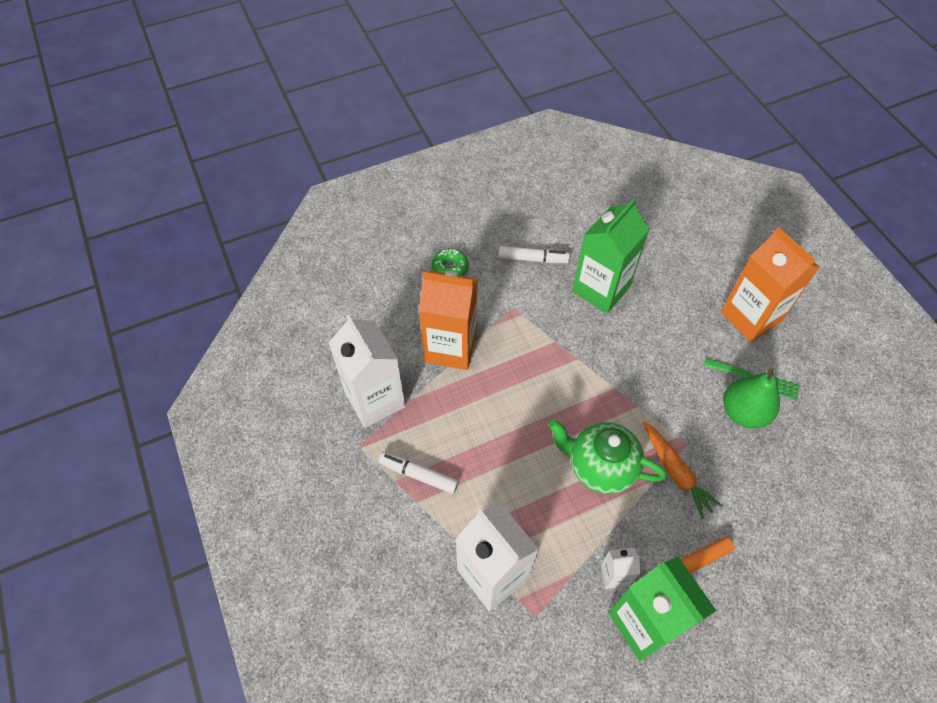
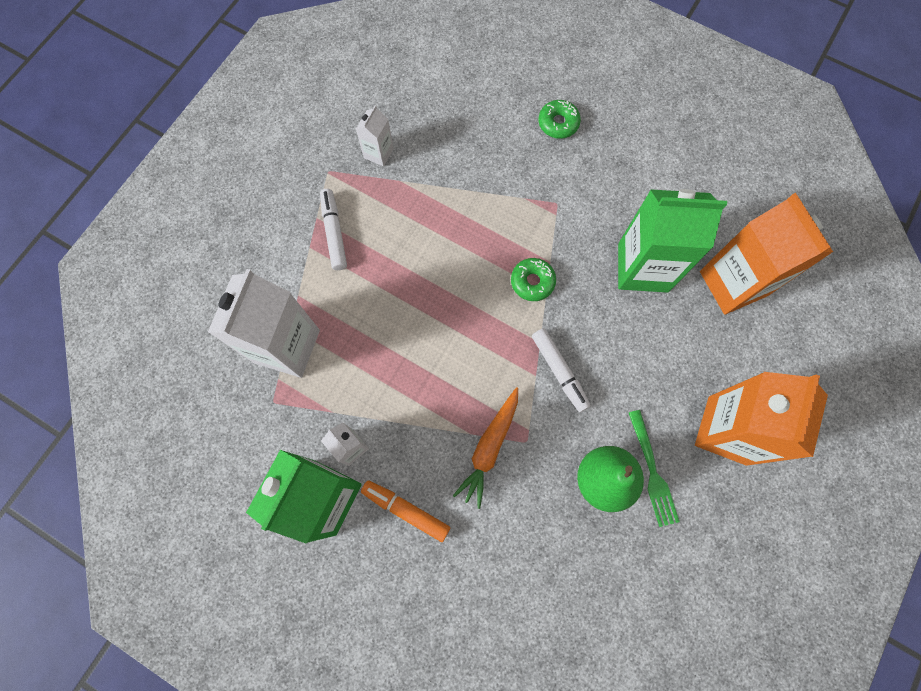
camera: 55 degrees right, 15 degrees up
(375, 399) = (378, 153): white carton -> white carton, size x0.47
(450, 347) = (474, 178): orange carton -> orange carton (733, 283)
(533, 259) = (627, 186): white marker -> white marker (559, 371)
(563, 362) = (532, 282): none -> green donut
(600, 467) = (446, 376): green teapot -> none

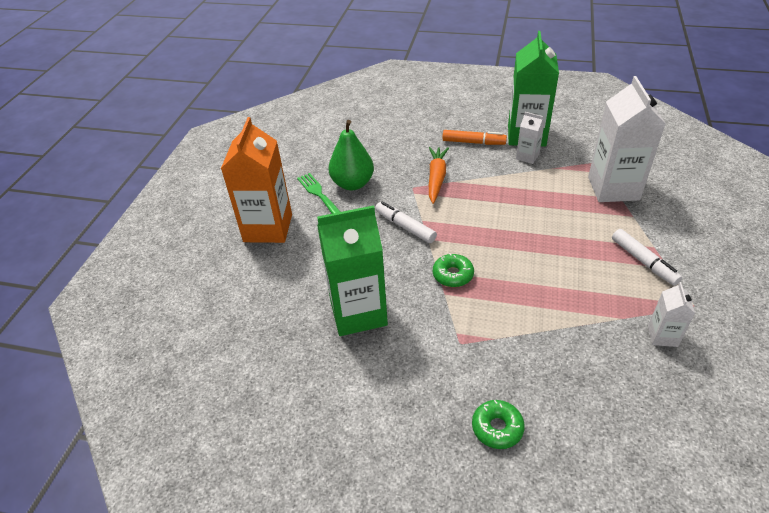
camera: 165 degrees right, 30 degrees down
(733, 283) = (271, 323): orange carton -> none

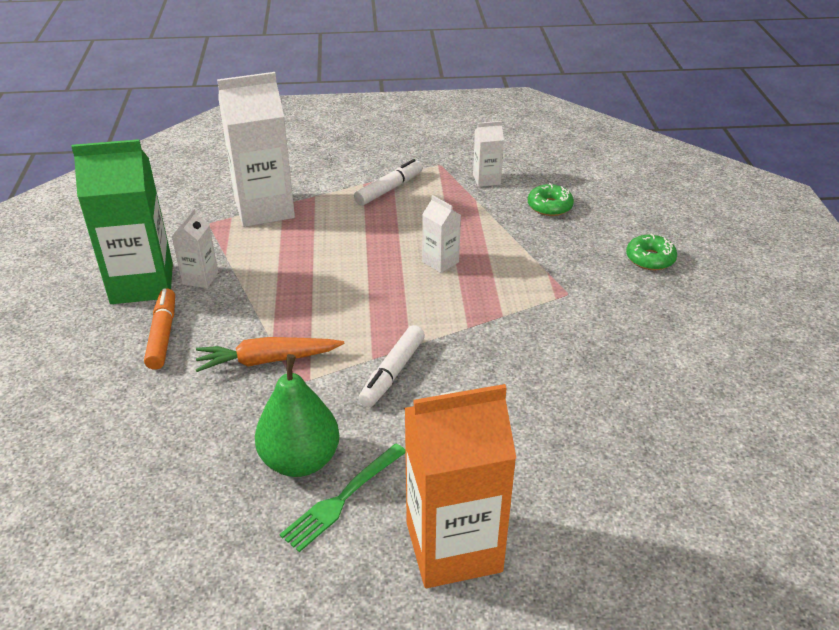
camera: 110 degrees left, 5 degrees down
(358, 312) = (573, 383): green carton -> none
(453, 275) = (468, 313): green donut -> green donut (549, 206)
(523, 273) = (440, 262): none -> white carton

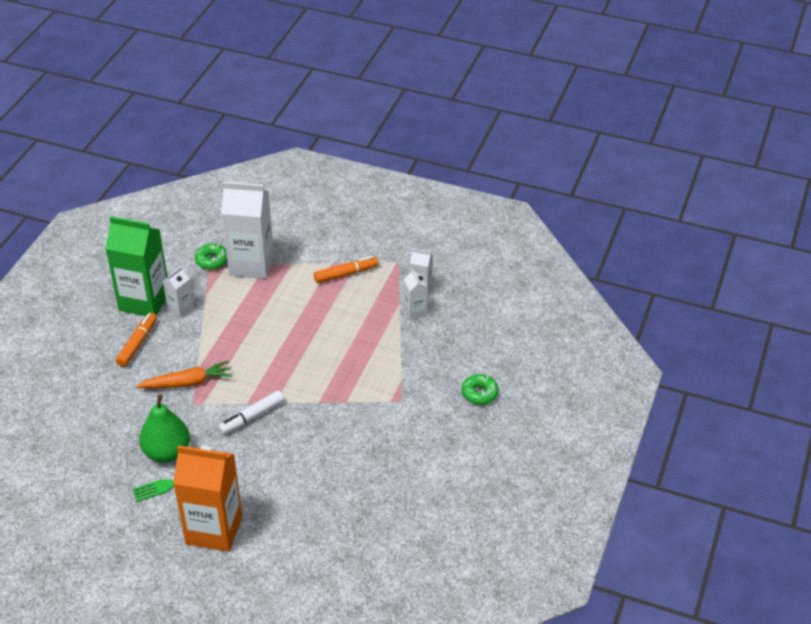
camera: 25 degrees right, 5 degrees up
(268, 360) = (187, 383): orange carrot -> orange carrot turned 150 degrees clockwise
(389, 189) = (346, 274): white marker -> orange marker
(440, 262) = (337, 347): white carton -> white carton (415, 312)
(549, 206) = (447, 326): green donut -> green donut (212, 260)

